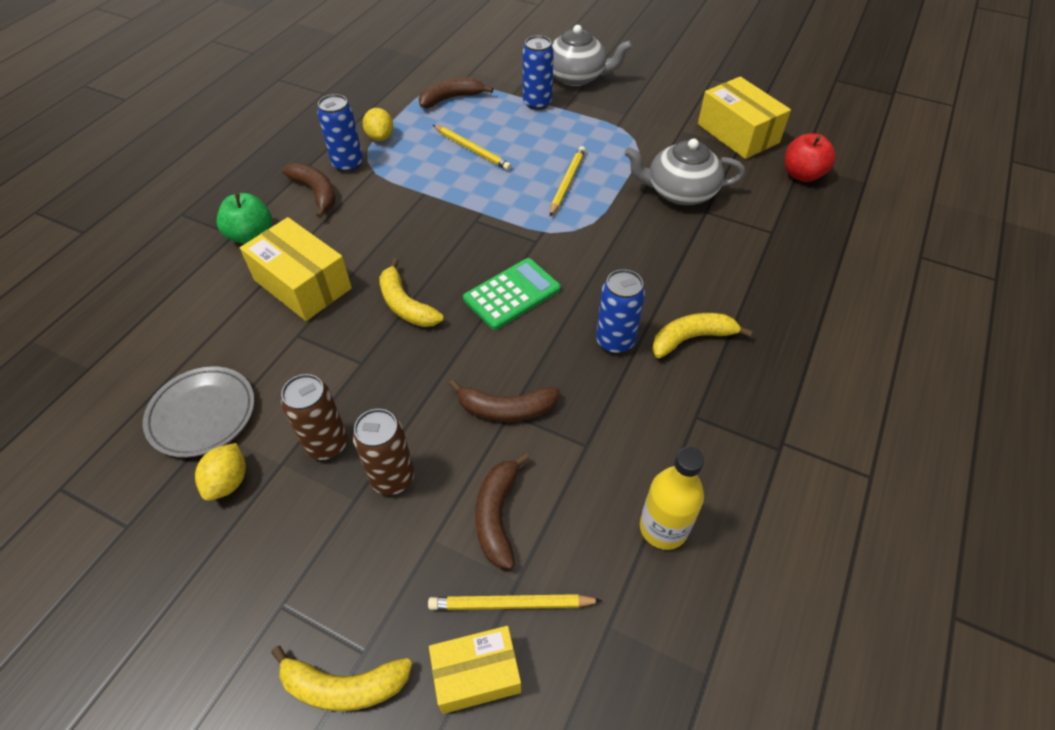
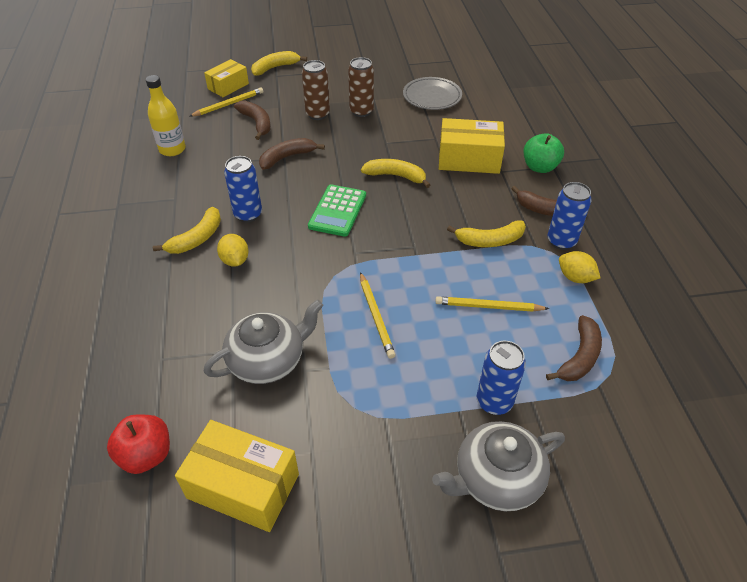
camera: 145 degrees right, 5 degrees down
(228, 481) = (387, 86): yellow lemon -> yellow lemon (235, 260)
(404, 193) = (490, 240): none -> yellow banana

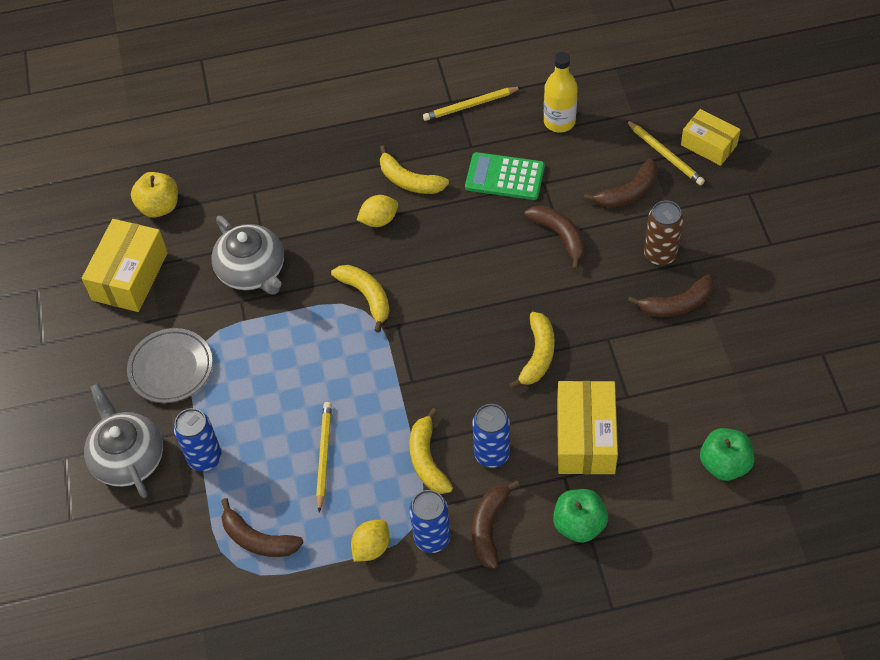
camera: 90 degrees right, 10 degrees up
(146, 455) = (159, 206): red apple -> yellow apple
(248, 214) = (451, 217): blue can -> blue can (492, 454)
(275, 68) = (769, 188): yellow banana -> yellow banana (366, 296)
(337, 211) = (465, 301): green calculator -> green calculator (505, 177)
(361, 111) = (677, 304): brown can -> brown banana
(376, 316) = (307, 352): yellow pencil -> yellow pencil (470, 105)
(432, 97) = (732, 389): grey plate -> grey plate (171, 368)
(488, 105) = (724, 464): none -> green apple

